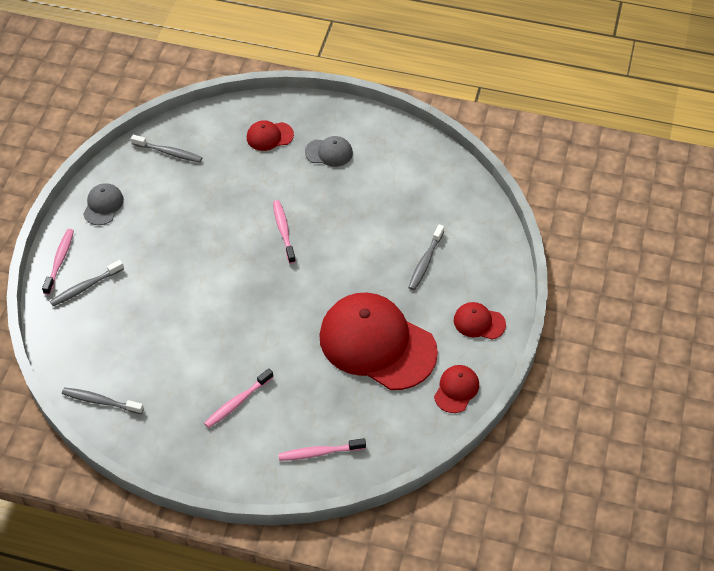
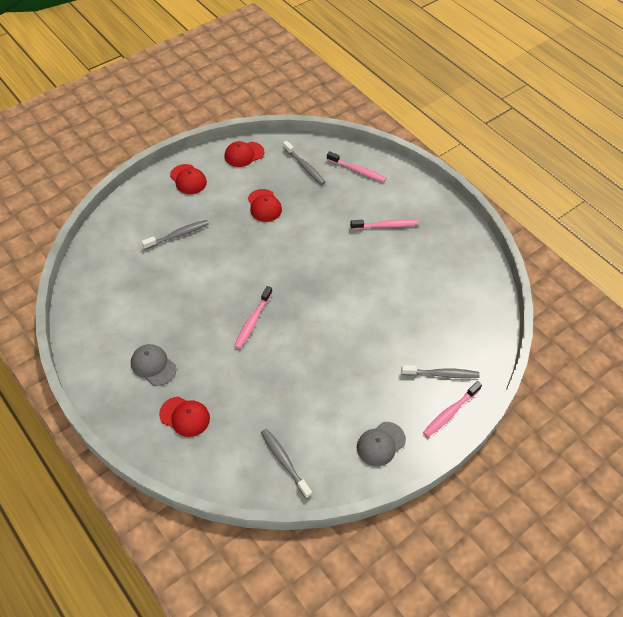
camera: 145 degrees left, 0 degrees up
(100, 401) = (479, 280): grey toothbrush -> grey toothbrush (304, 167)
(377, 344) = (264, 205): red cap -> red cap, size x0.43

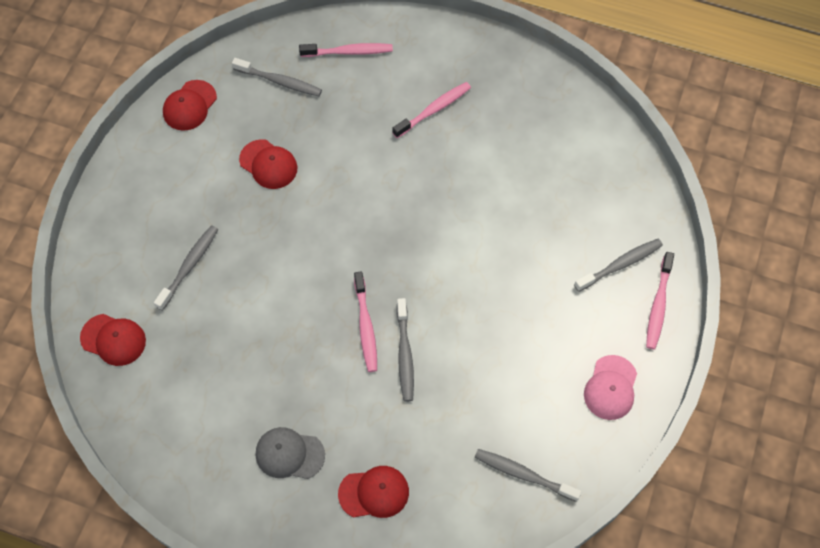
camera: 30 degrees left, 10 degrees up
(188, 179) = (143, 181): red cap -> red cap (113, 339)
(264, 349) = (404, 354): none -> grey toothbrush
(381, 444) = (611, 388): grey cap -> pink cap

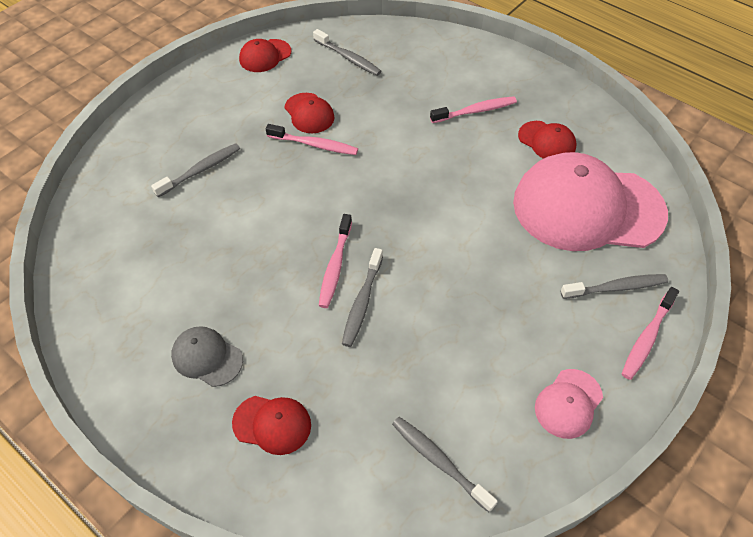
camera: 20 degrees right, 10 degrees down
(113, 339) = (104, 208): red cap -> red cap (547, 141)
(349, 52) = (417, 52): pink toothbrush -> pink toothbrush (314, 145)
(573, 189) = (587, 208): none -> pink cap

